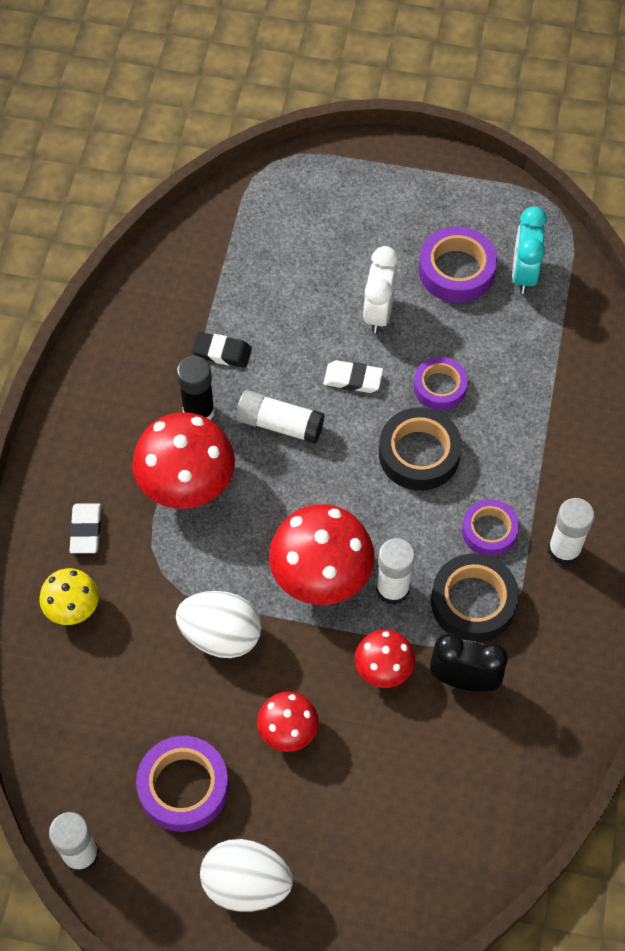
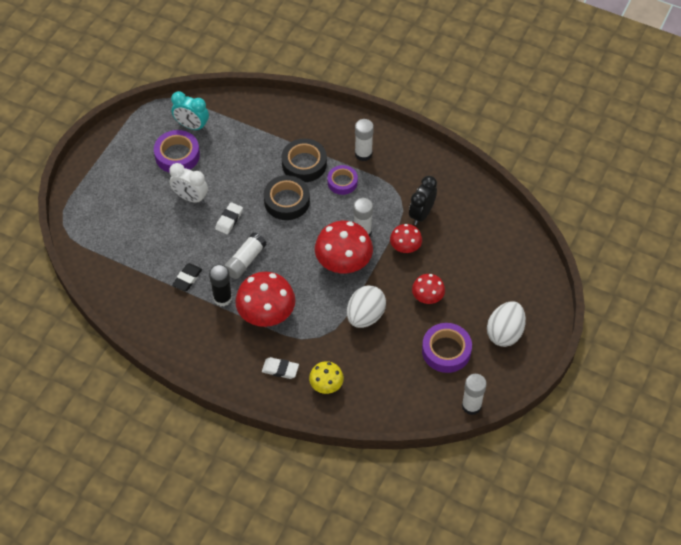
camera: 75 degrees left, 5 degrees down
(440, 387) = (249, 181): purple tape -> none
(473, 602) = (380, 199): black tape -> black tape (304, 164)

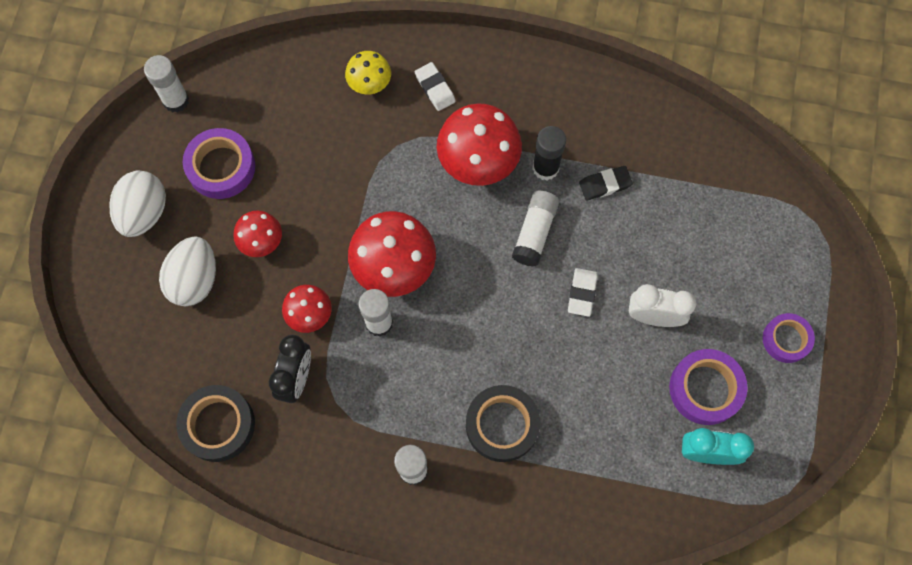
camera: 165 degrees right, 15 degrees up
(187, 278) = (605, 184): black eraser -> black eraser turned 60 degrees clockwise
(280, 369) = (435, 88): white eraser -> white eraser turned 60 degrees clockwise
(287, 201) = (507, 348): black tape -> black tape (218, 425)
(342, 182) = (432, 406): purple tape -> purple tape (786, 339)
(365, 316) = (342, 190): white egg -> white egg (195, 280)

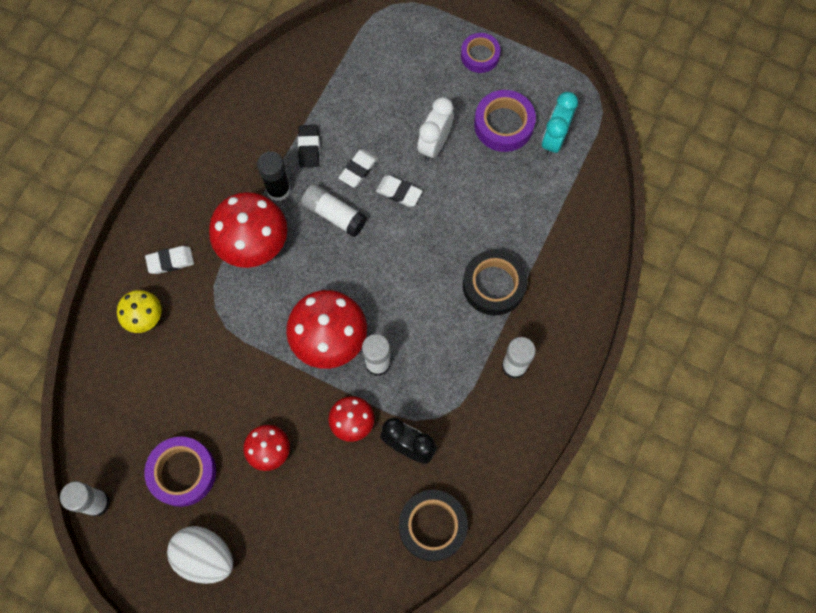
camera: 75 degrees left, 0 degrees up
(195, 280) = (288, 520): white egg -> none
(595, 243) = (358, 169): none -> white eraser

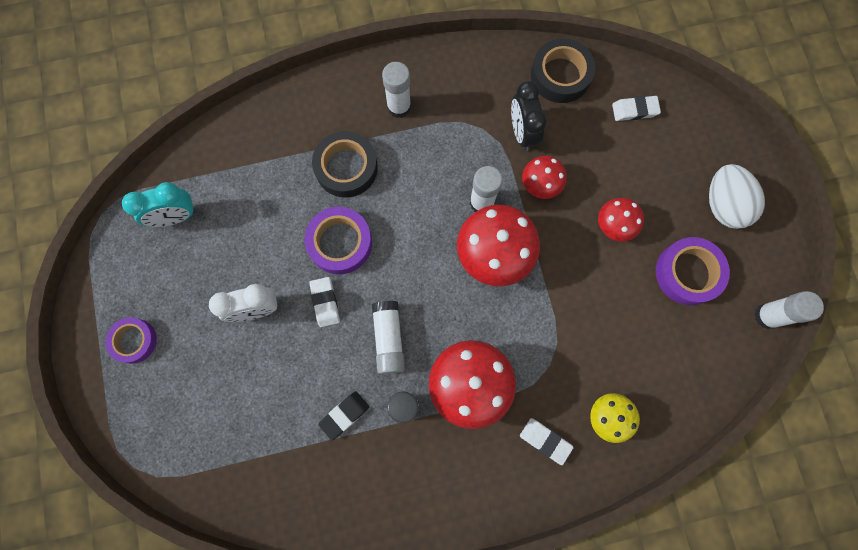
camera: 130 degrees left, 5 degrees up
(358, 169) = (331, 354): white eraser -> white eraser (634, 110)
(503, 124) = (192, 267): purple tape -> purple tape (340, 243)

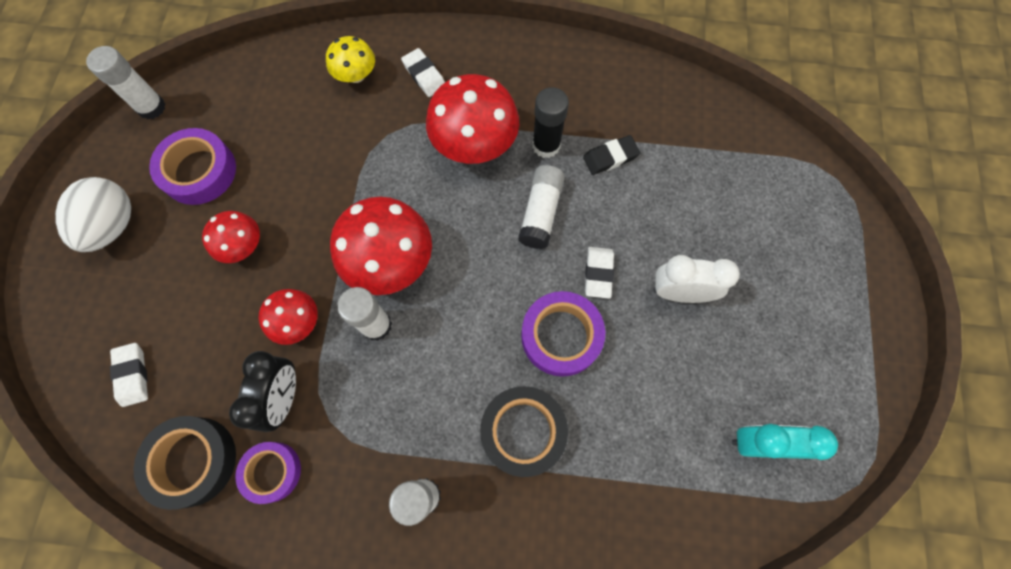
camera: 160 degrees left, 5 degrees down
(134, 341) = (827, 305): purple tape -> purple tape (272, 472)
(634, 110) = (132, 375): white eraser -> white eraser turned 60 degrees clockwise

